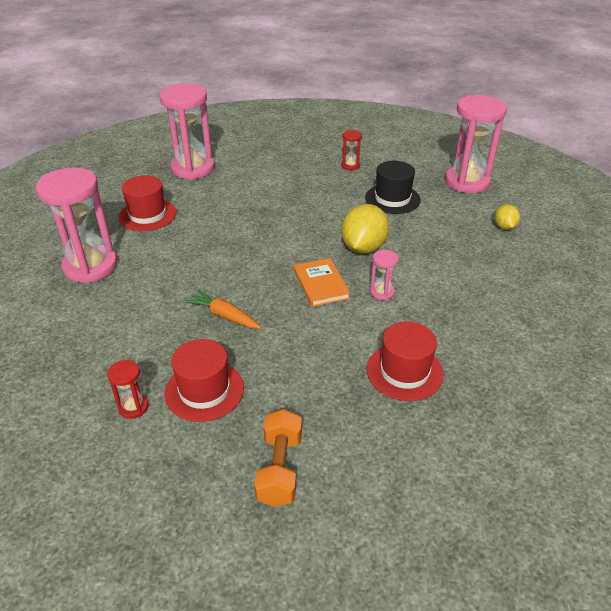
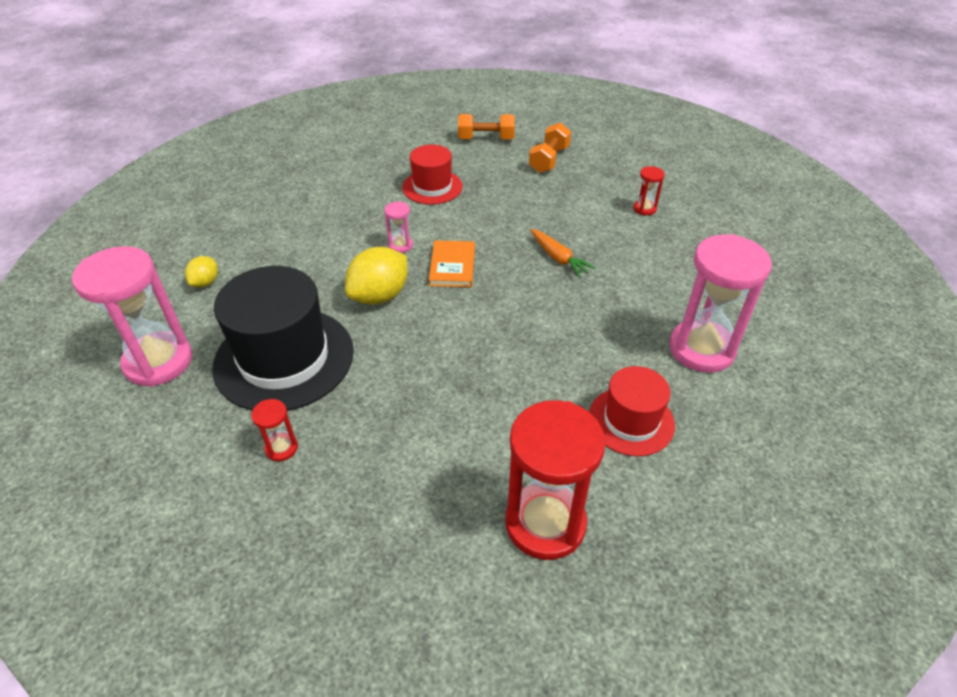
camera: 160 degrees left, 5 degrees up
(193, 168) = (545, 523): pink hourglass -> red hourglass
(204, 390) = (589, 207): red hat -> none
(392, 199) = (284, 358): black hat -> black hat, size x1.75
(394, 491) = (486, 139): none -> orange dumbbell

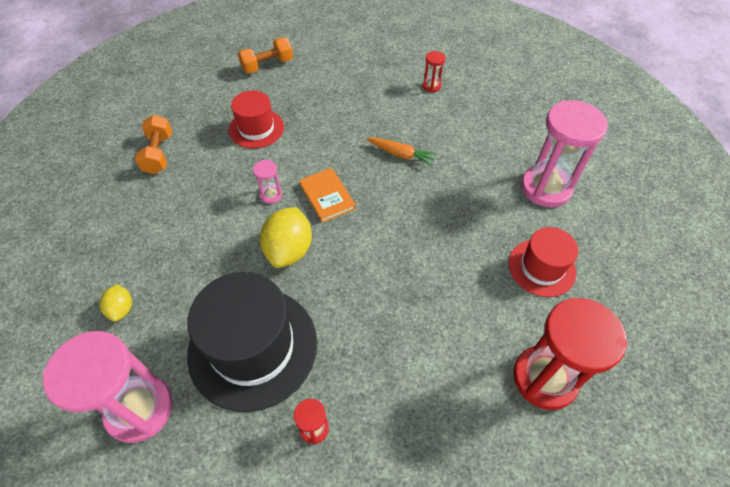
camera: 30 degrees left, 10 degrees up
(549, 160) = (332, 67): orange dumbbell -> orange dumbbell (159, 154)

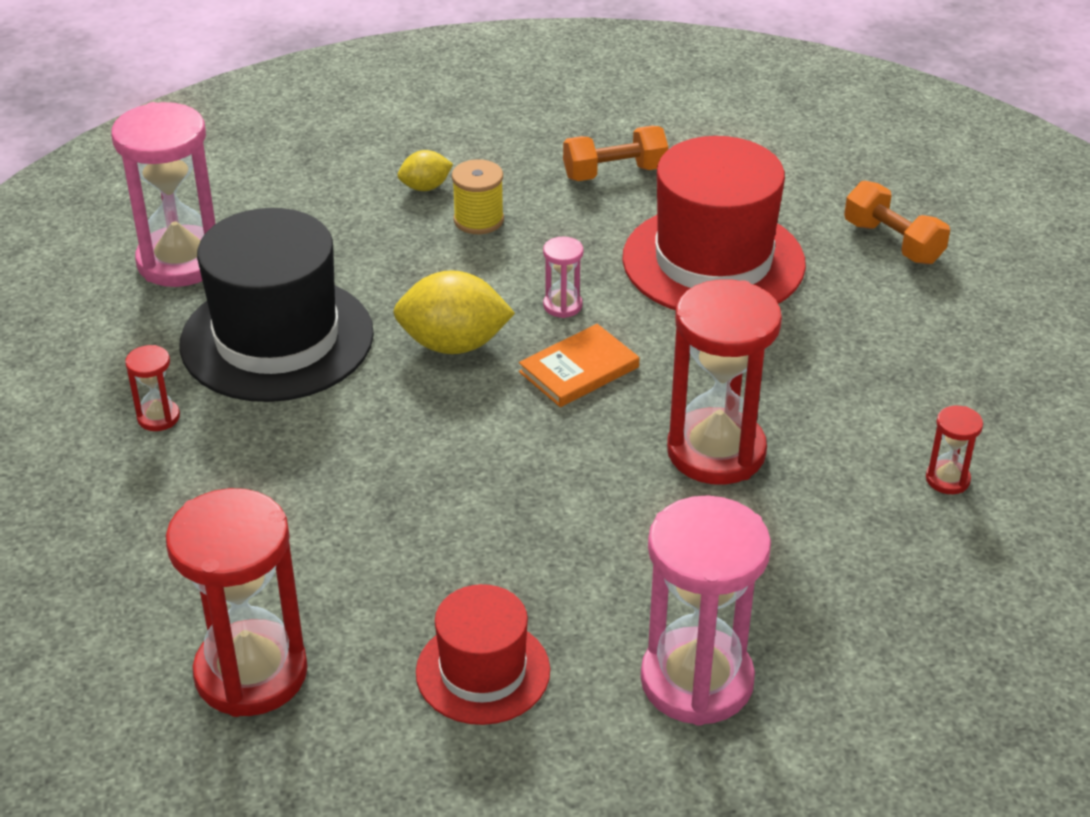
camera: 80 degrees right, 15 degrees down
(121, 309) = (322, 211): yellow lemon -> yellow lemon (425, 187)
(174, 223) = (478, 220): none -> yellow spool
(256, 128) = (713, 261): red hat -> red hat, size x1.75
(401, 154) = (716, 451): orange carrot -> red hourglass

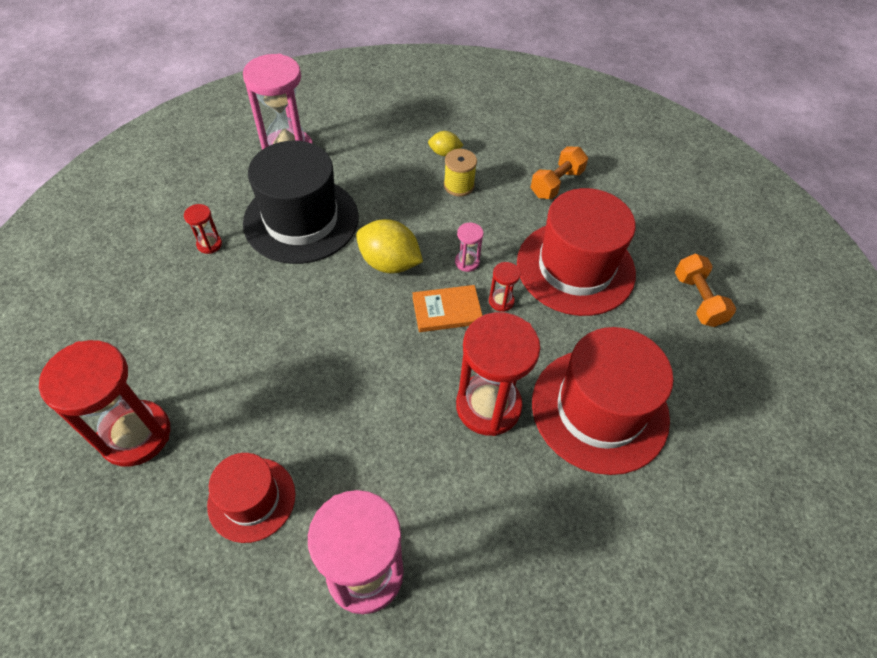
camera: 25 degrees right, 15 degrees up
(614, 173) = (556, 183): orange dumbbell -> orange dumbbell turned 60 degrees counterclockwise
(857, 401) = (599, 409): none -> red hat
(947, 479) = (621, 498): red hourglass -> red hourglass (501, 301)

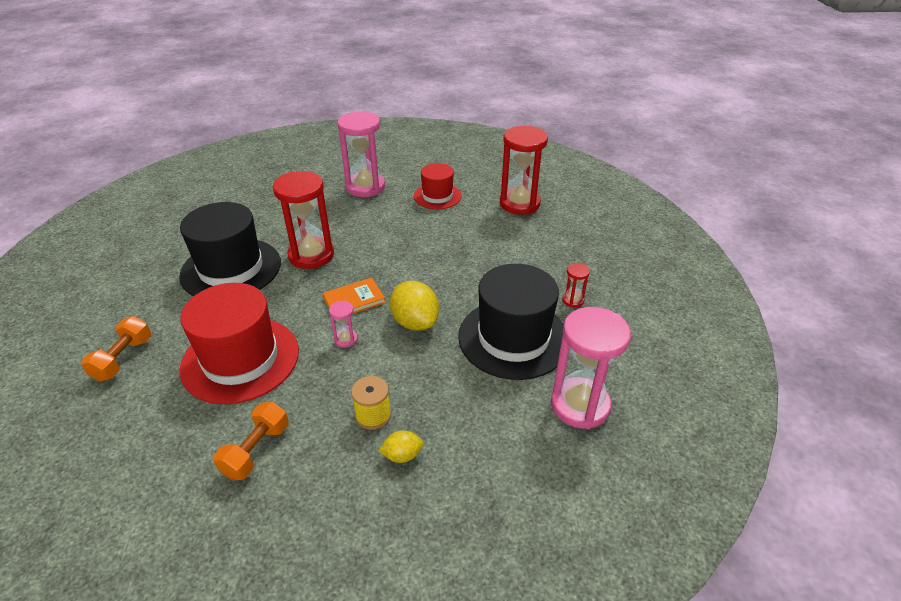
camera: 165 degrees right, 15 degrees down
(389, 263) = (415, 322): yellow lemon -> yellow lemon turned 45 degrees clockwise
(501, 301) = (310, 316): red hourglass -> none
(599, 409) = (231, 269): red hat -> black hat
(698, 300) = (123, 359): orange dumbbell -> orange dumbbell turned 45 degrees clockwise

